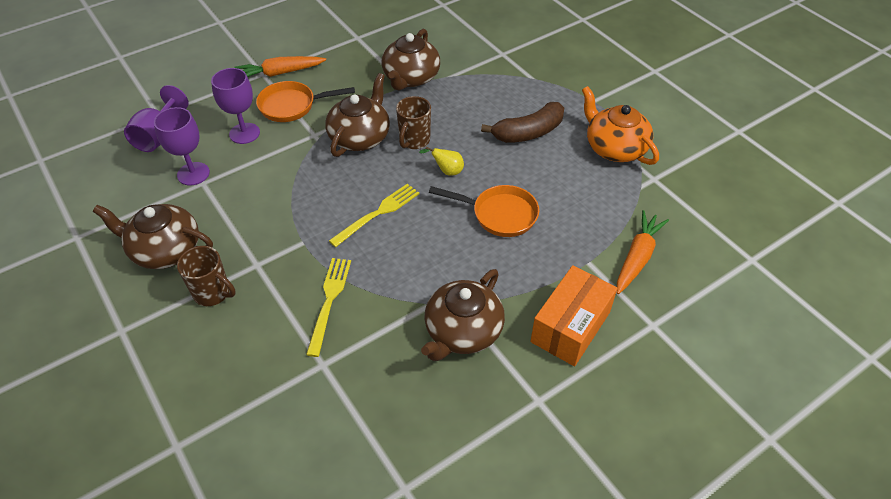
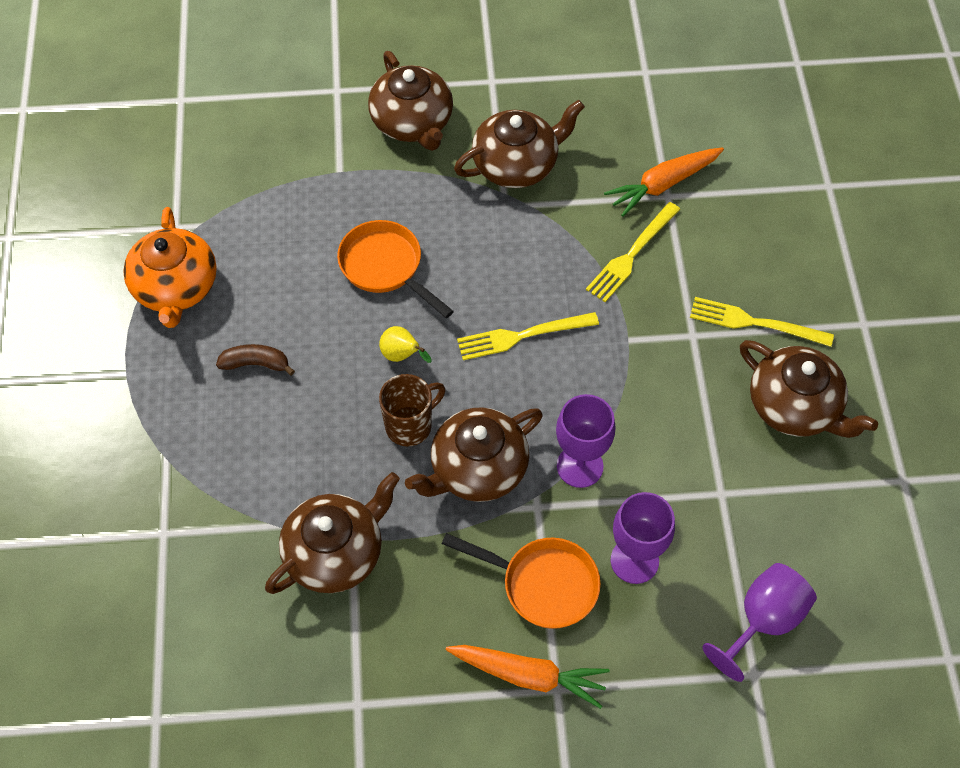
camera: 150 degrees left, 10 degrees up
(193, 174) = (730, 516): purple goblet -> purple goblet (580, 466)
(212, 293) = (753, 322): brown mug -> yellow fork
(528, 132) = (256, 364): brown banana -> brown banana, size x0.59
(570, 327) = (412, 122): orange box -> brown teapot
(637, 257) = (286, 153): orange carrot -> orange carrot (663, 185)

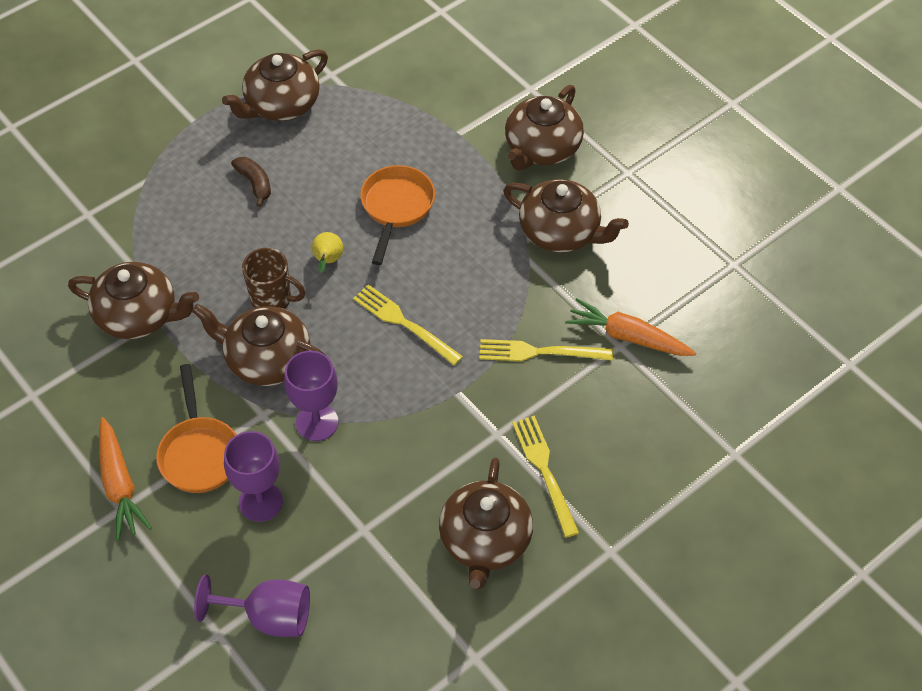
camera: 55 degrees right, 5 degrees down
(176, 288) = (281, 104): orange teapot -> brown teapot

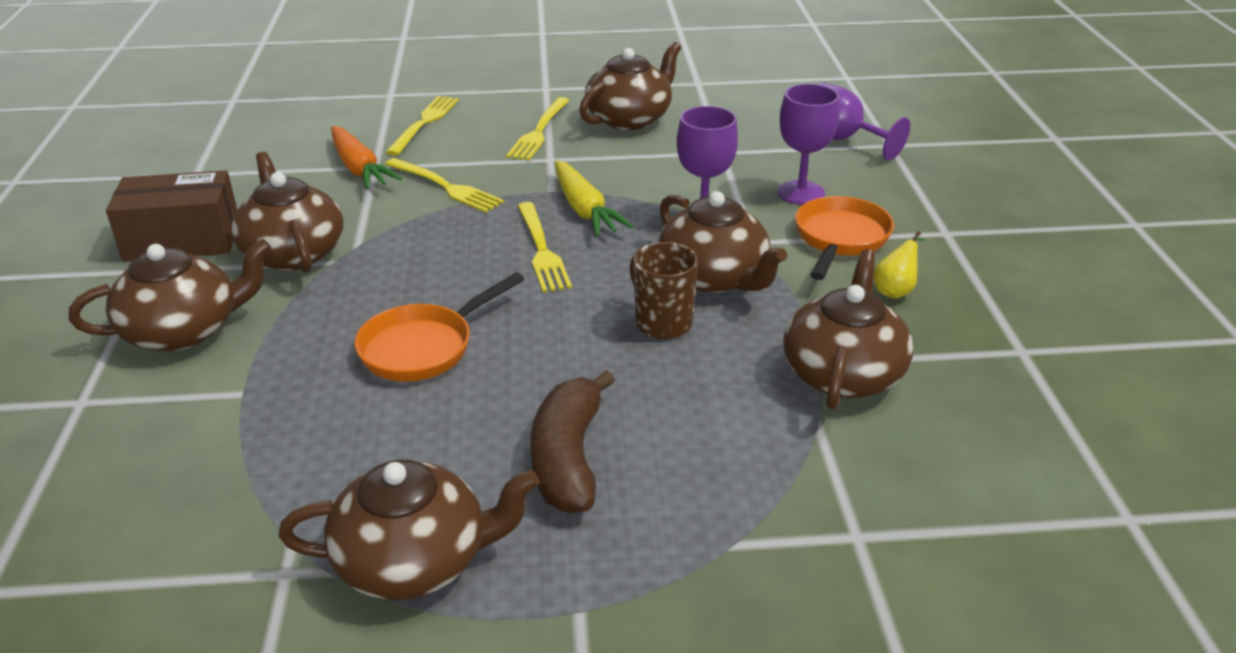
camera: 145 degrees left, 20 degrees down
(120, 485) = (939, 247): orange carrot -> none
(138, 316) = (843, 373): brown teapot -> brown teapot turned 60 degrees clockwise
(255, 183) = (568, 458): brown banana -> brown banana, size x1.70
(327, 261) = (562, 331): yellow pear -> yellow pear (895, 290)
(412, 383) = (584, 209): none -> yellow carrot
(644, 204) = (182, 240): none -> brown box
(653, 427) = (424, 122): none -> yellow fork

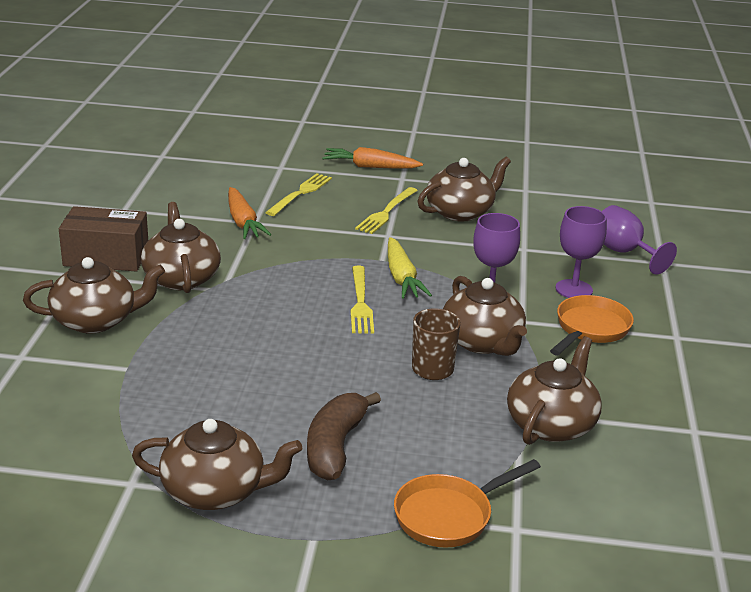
camera: 10 degrees right, 5 degrees down
(424, 347) = (257, 358): orange pan -> orange pan (449, 515)
(447, 187) = (304, 245): yellow fork -> none
(502, 80) = (370, 167): none -> orange carrot
(895, 290) = (616, 373): yellow pear -> none

